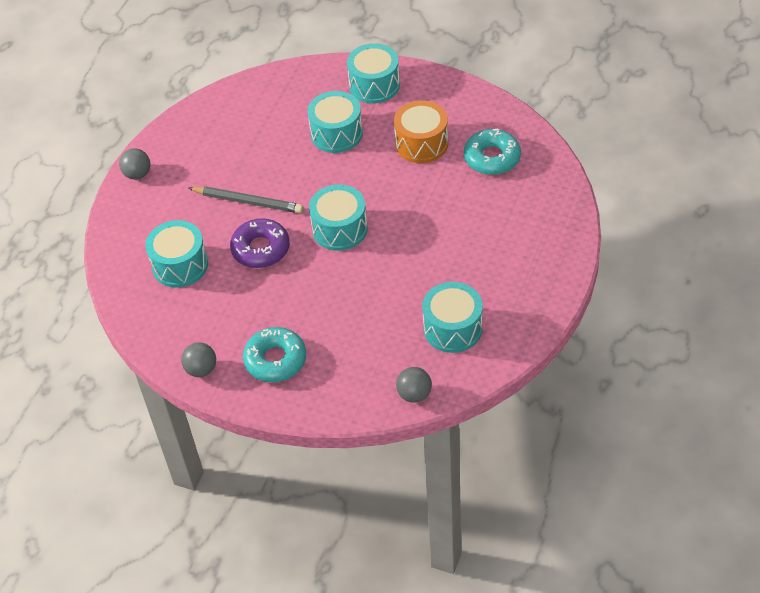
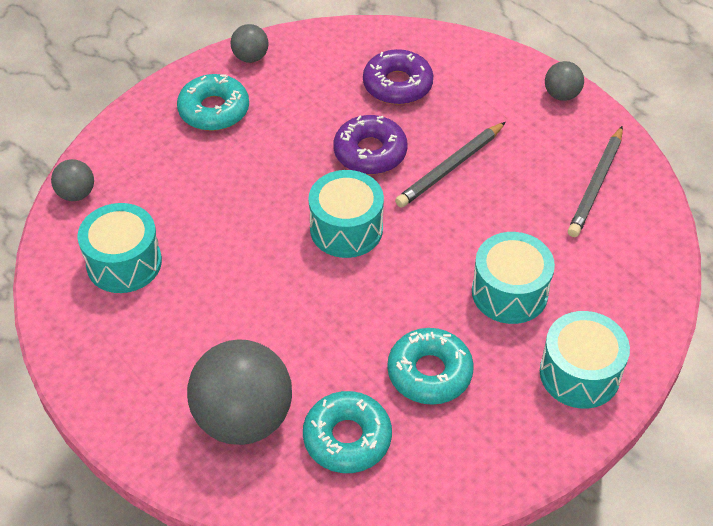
camera: 115 degrees right, 0 degrees up
(180, 265) = (397, 85): turquoise drum -> purple donut
(218, 128) = (595, 185): none -> grey pencil
(421, 143) = (429, 373): orange drum -> turquoise donut
(516, 207) = (243, 418): none -> grey ball

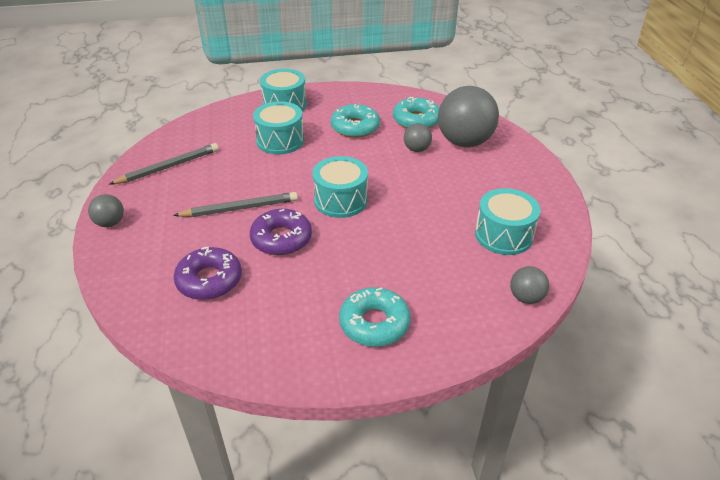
camera: 150 degrees left, 10 degrees down
(250, 57) = (305, 365): grey ball -> grey ball (416, 149)

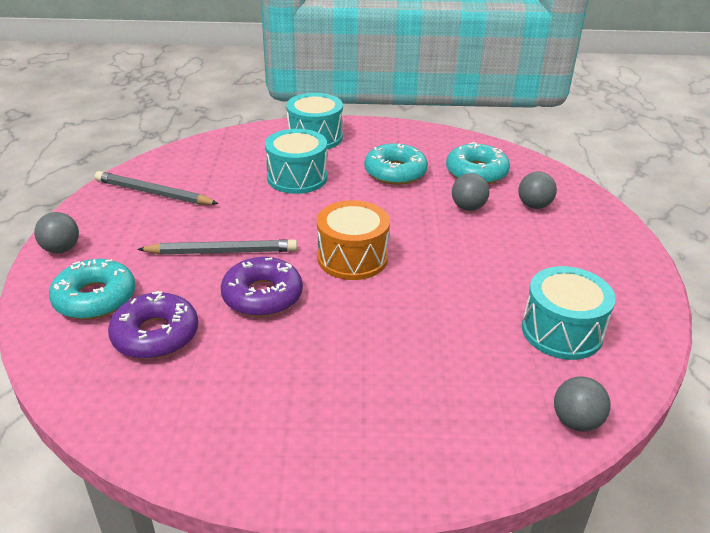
camera: 10 degrees right, 5 degrees down
(169, 167) = (153, 193): grey pencil -> grey pencil turned 135 degrees counterclockwise
(341, 200) = (352, 258): turquoise drum -> orange drum
(374, 323) = (353, 424): turquoise donut -> turquoise donut (95, 298)
(464, 142) = (534, 205): grey ball -> grey ball, size x0.47

